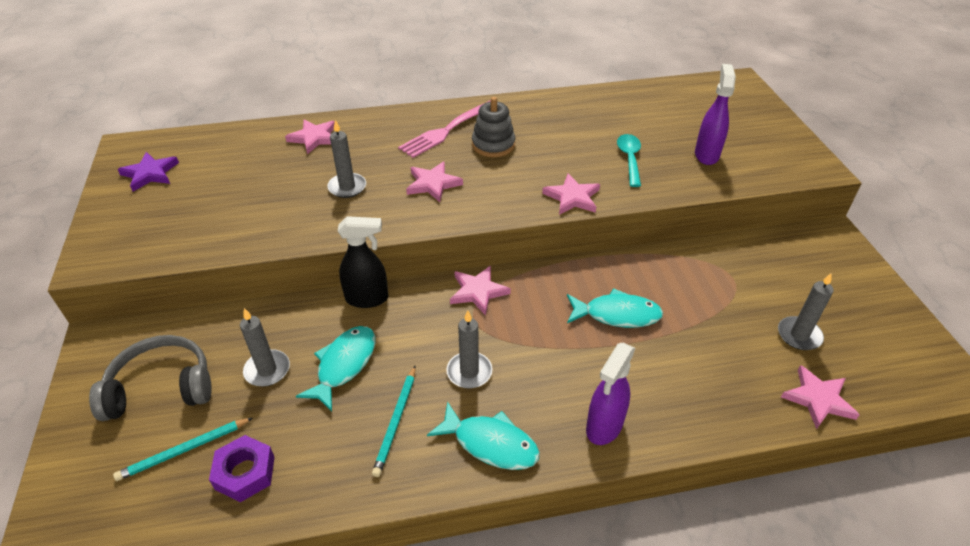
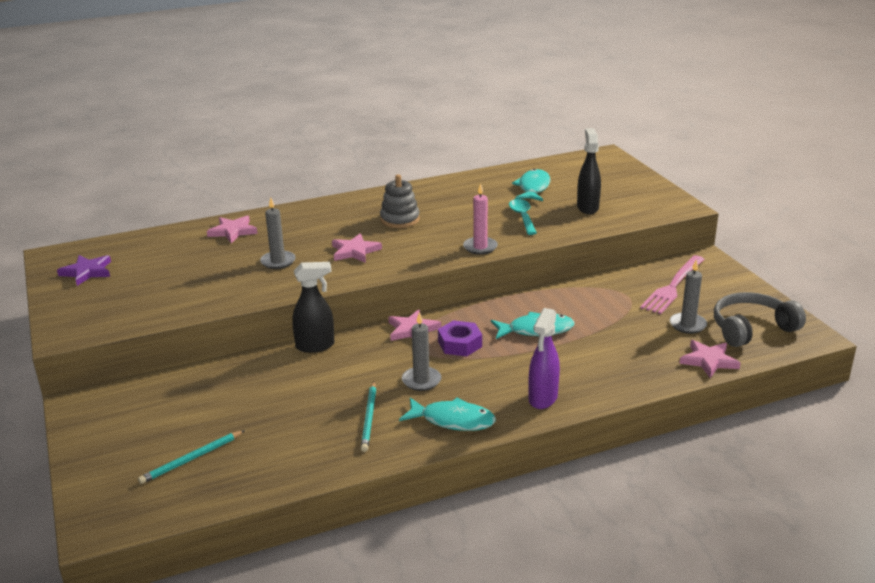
camera: 10 degrees left, 15 degrees down
(161, 388) = (152, 424): grey headphones -> grey headphones (751, 329)
(245, 472) = (251, 465): purple nut -> purple nut (460, 344)
(267, 370) = (244, 401): grey candle -> none
(344, 365) = (311, 390): turquoise fish -> turquoise fish (533, 188)
(448, 130) = (355, 213): pink fork -> pink fork (673, 287)
(572, 197) = (480, 247): pink star -> pink candle
(706, 155) = (587, 207): purple spray bottle -> black spray bottle

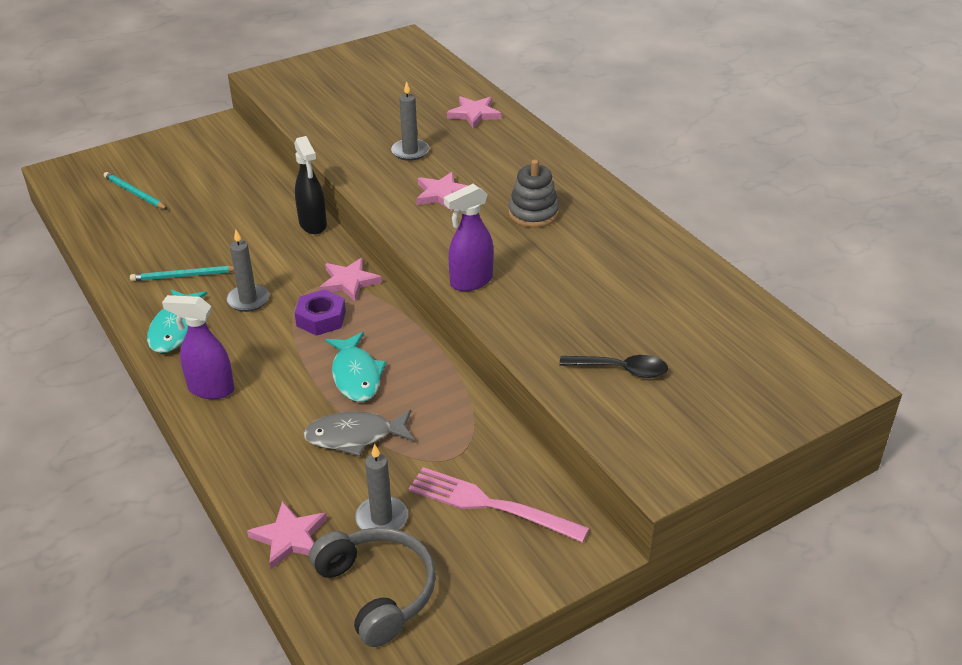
camera: 80 degrees right, 10 degrees up
(87, 272) = (374, 61): purple star -> none
(480, 247) = (470, 282): pink candle -> purple spray bottle
(522, 217) = (570, 310): turquoise spoon -> none
(533, 188) = (672, 313): turquoise fish -> none
(587, 207) = (621, 370): black spray bottle -> black spoon
(606, 332) = (354, 436): none -> grey fish

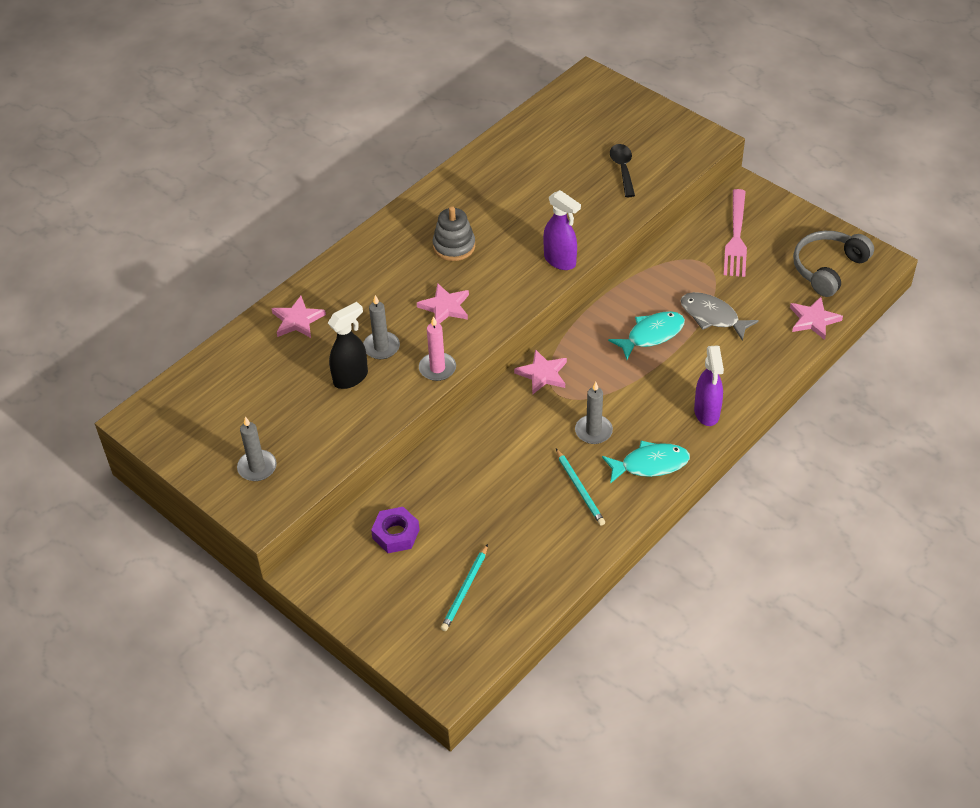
camera: 105 degrees left, 10 degrees up
(313, 225) = (469, 426): black spray bottle -> black spray bottle (351, 377)
(321, 318) = (596, 376): purple nut -> purple nut (396, 534)
(354, 436) = (712, 316): grey fish -> grey fish turned 150 degrees clockwise
(360, 177) = (437, 368): none -> pink candle
(381, 518) = (774, 282): grey candle -> grey candle (257, 467)

